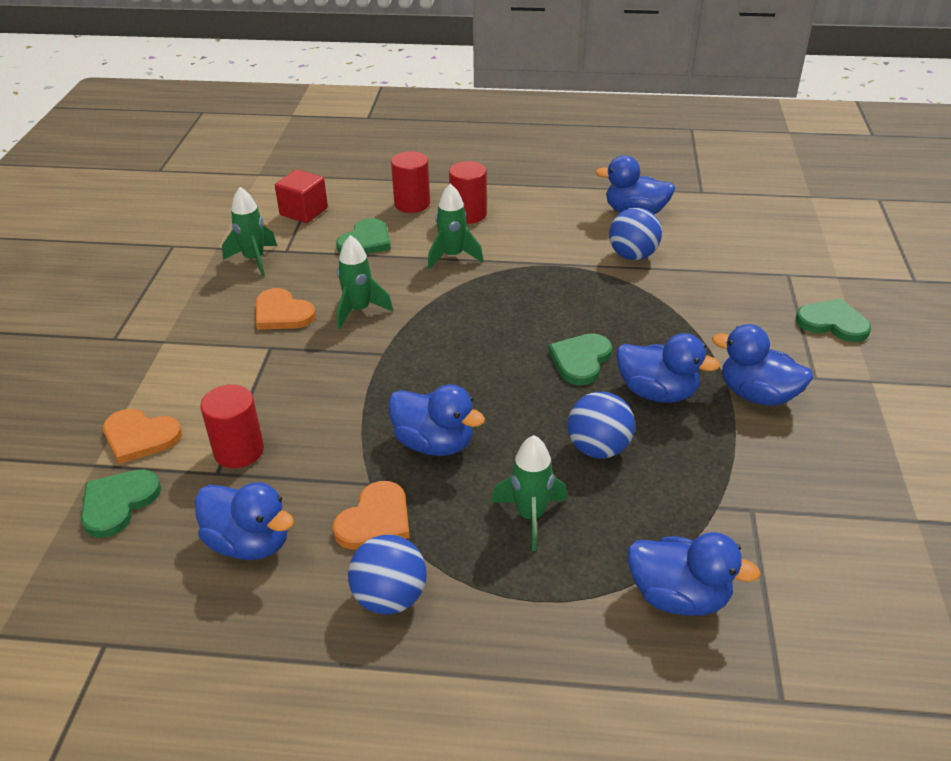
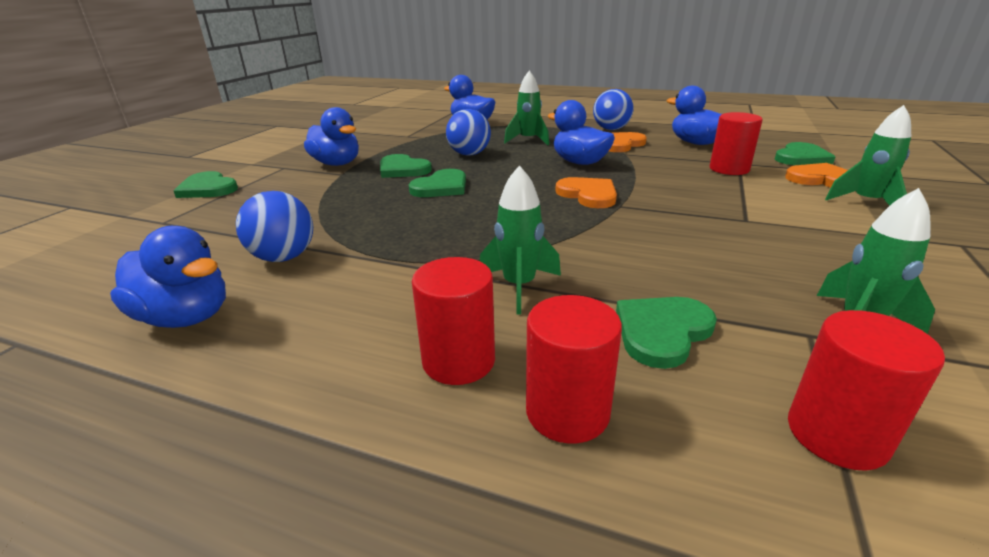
camera: 165 degrees left, 10 degrees down
(282, 313) = (752, 246): orange heart -> orange heart (588, 195)
(304, 212) = (836, 434): red cube -> red cylinder
(359, 310) = (653, 239): green rocket -> green rocket (866, 202)
(657, 392) = (403, 169): blue duck -> green heart

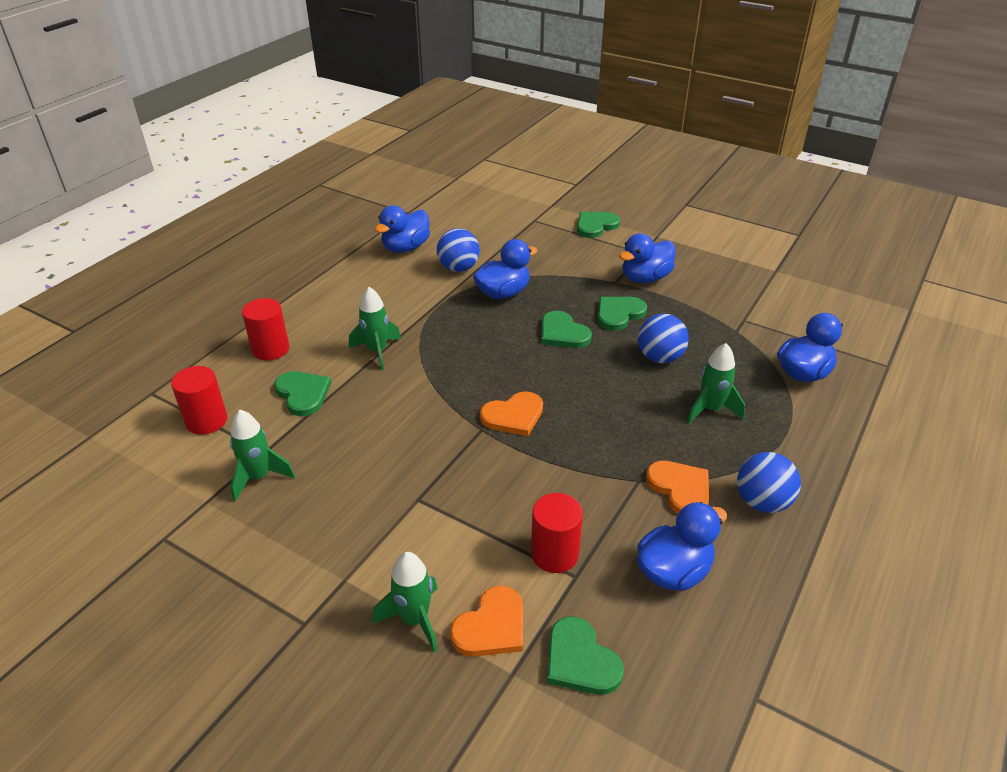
camera: 100 degrees right, 10 degrees up
(458, 361) = (322, 324): red cylinder -> none
(579, 162) = (611, 433): blue duck -> blue duck (503, 293)

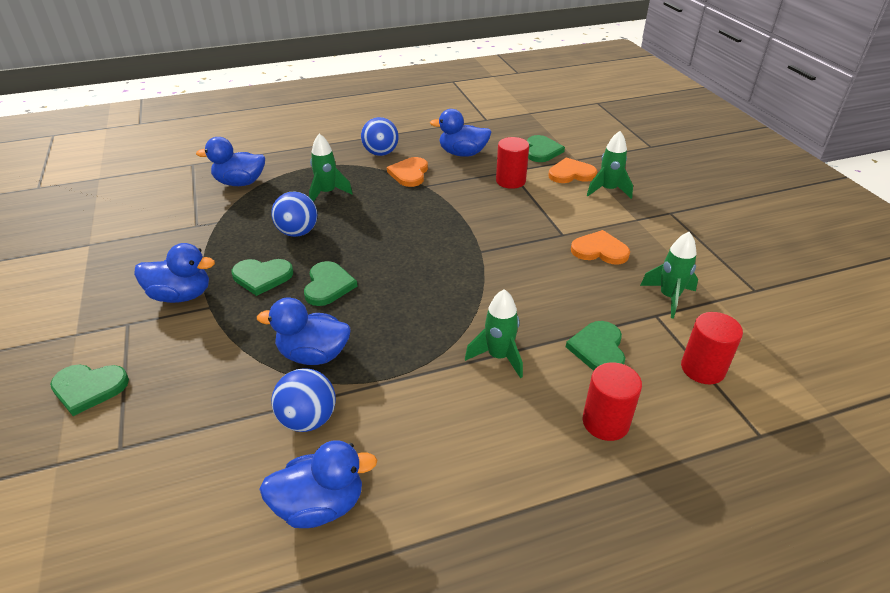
camera: 140 degrees left, 0 degrees up
(513, 416) = (448, 248): orange heart -> orange heart (599, 250)

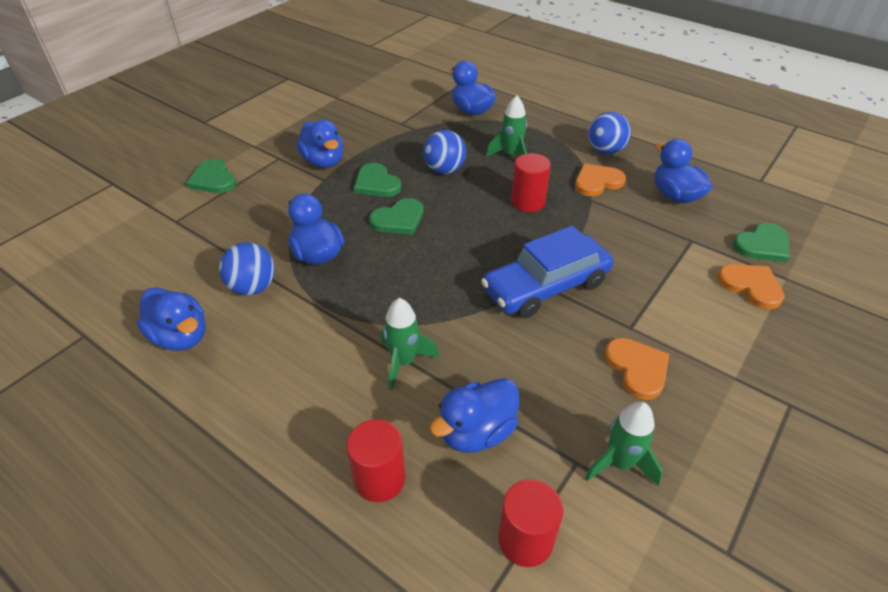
camera: 55 degrees right, 5 degrees up
(490, 249) = (545, 286): none -> blue car
(510, 181) = (674, 248): red cylinder -> red cylinder (528, 202)
(598, 349) = (476, 432): green heart -> blue duck
(608, 190) = (760, 330): green rocket -> none

